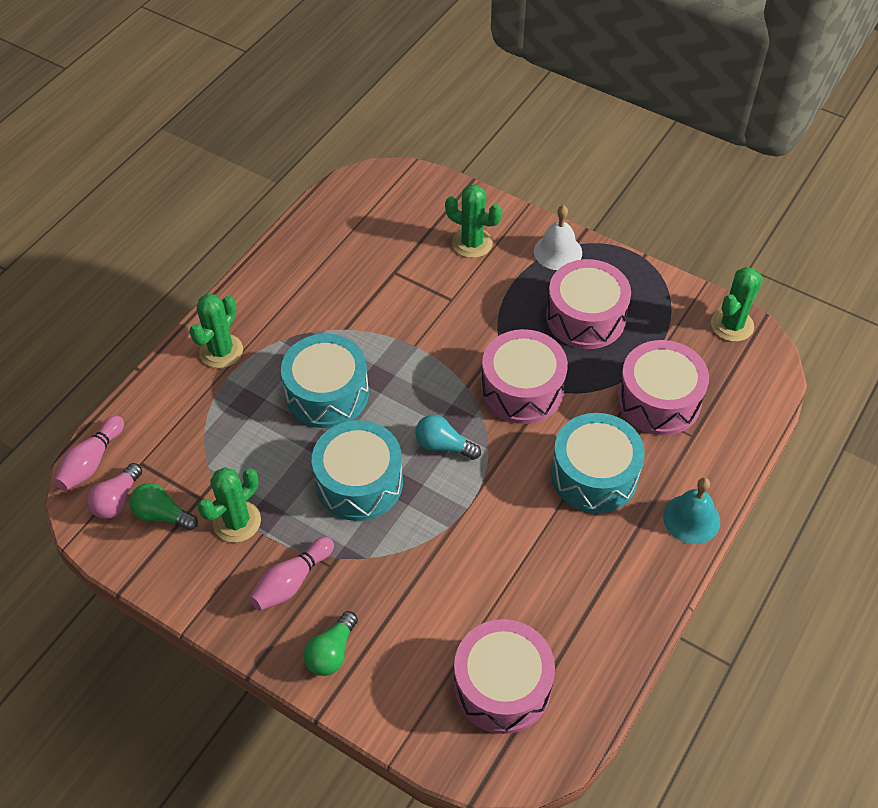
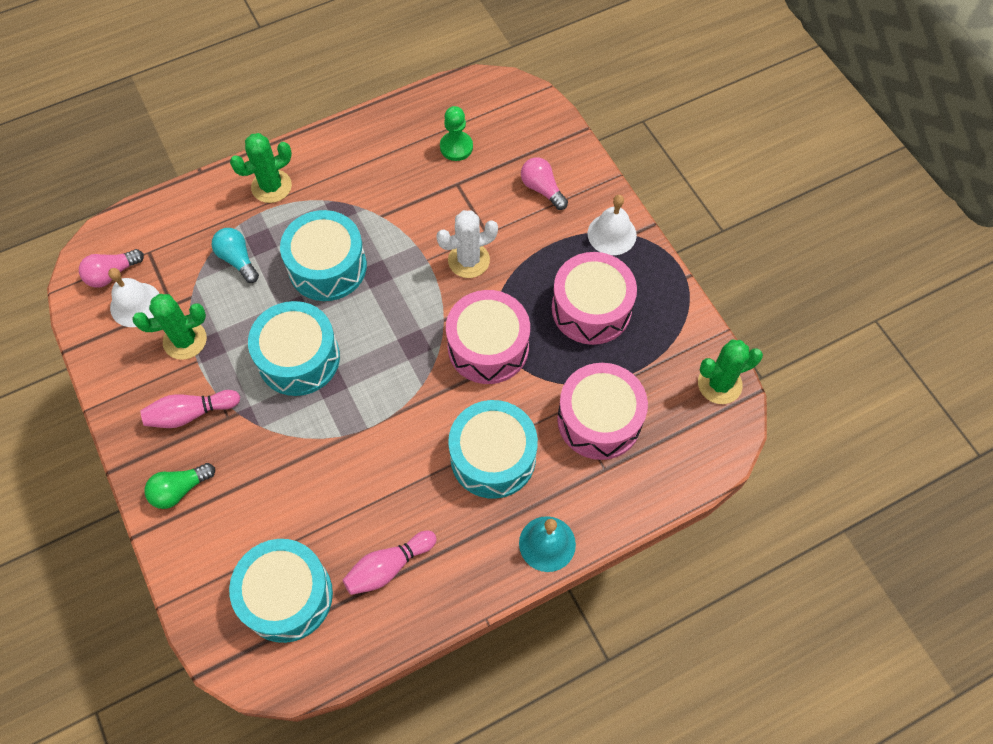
camera: 30 degrees right, 10 degrees up
(91, 462) = (115, 232): pink bowling pin -> pink bowling pin (388, 567)
(162, 515) = (135, 304): green light bulb -> white bell
(370, 243) = (456, 147): none -> green pawn
(443, 446) = (387, 362): turquoise light bulb -> turquoise light bulb (237, 260)
(452, 328) = (469, 260): none -> white cactus
(472, 243) = (542, 189): green cactus -> pink light bulb
(502, 686) = (287, 596): pink drum -> turquoise drum

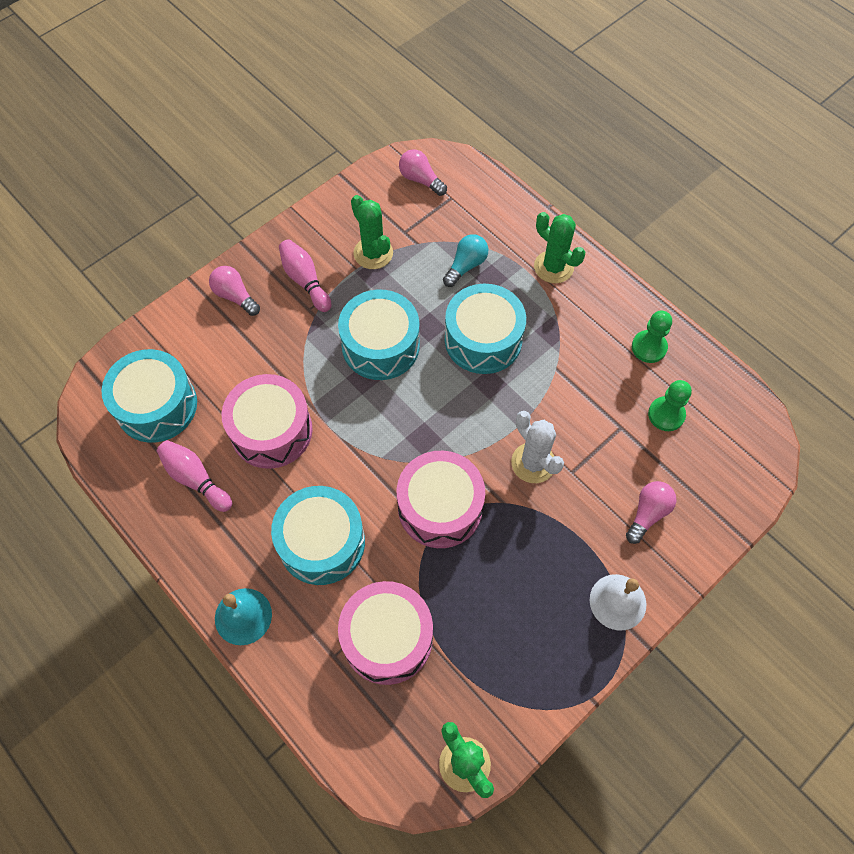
camera: 75 degrees right, 0 degrees up
(135, 304) = (397, 206): white bell -> none
(180, 490) = (235, 296): green light bulb -> pink light bulb
(386, 139) = (649, 347): none -> green pawn
(591, 308) = (516, 600): pink drum -> pink drum (271, 430)

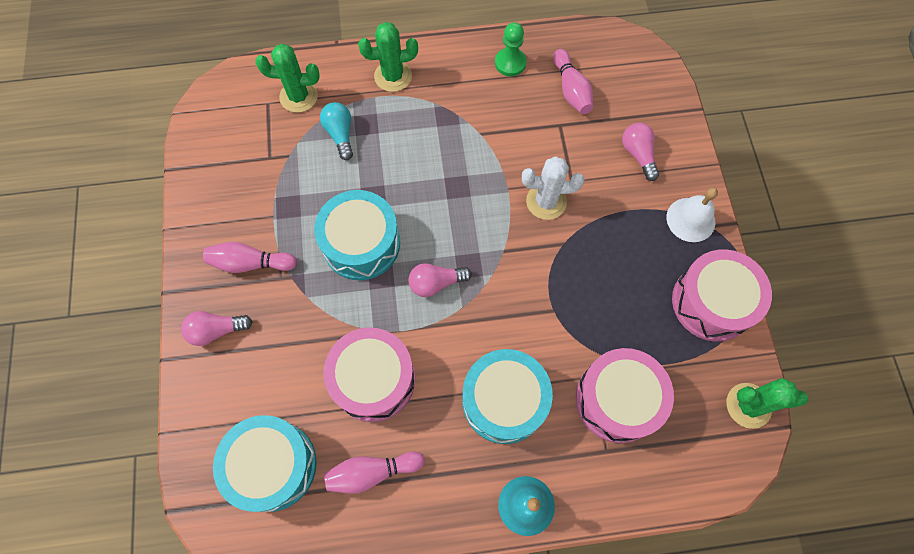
camera: 55 degrees left, 5 degrees up
(373, 253) = (269, 194): green cactus -> green cactus (298, 96)
(420, 180) = (230, 113): pink light bulb -> pink light bulb (436, 283)
(440, 507) = (536, 291): pink drum -> pink drum (712, 302)
(483, 339) = (416, 166): turquoise drum -> none
(666, 414) = (571, 90): green pawn -> pink bowling pin

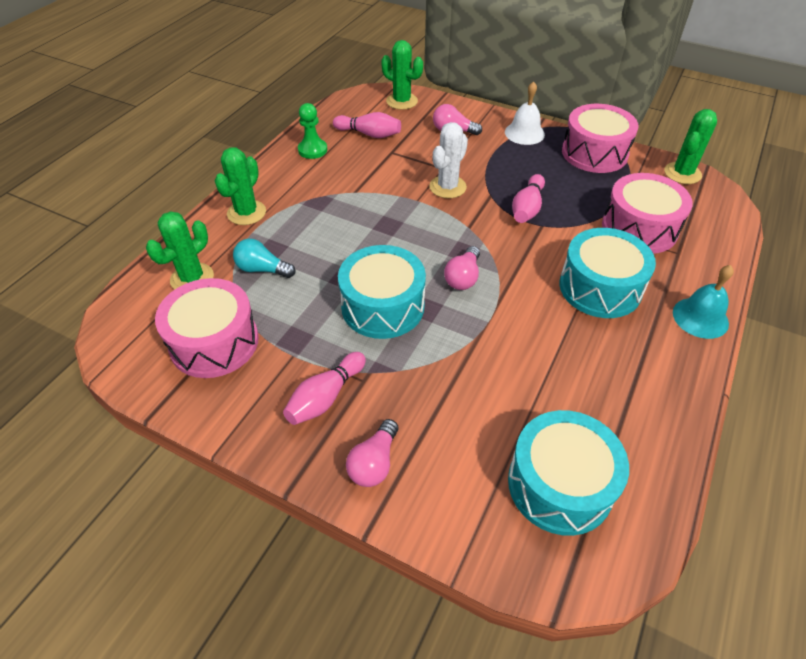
camera: 55 degrees left, 20 degrees down
(372, 472) = (614, 405): pink bowling pin -> pink bowling pin (527, 208)
(373, 379) = (522, 361): pink drum -> pink drum (214, 342)
(648, 81) = (402, 101): none -> green cactus

